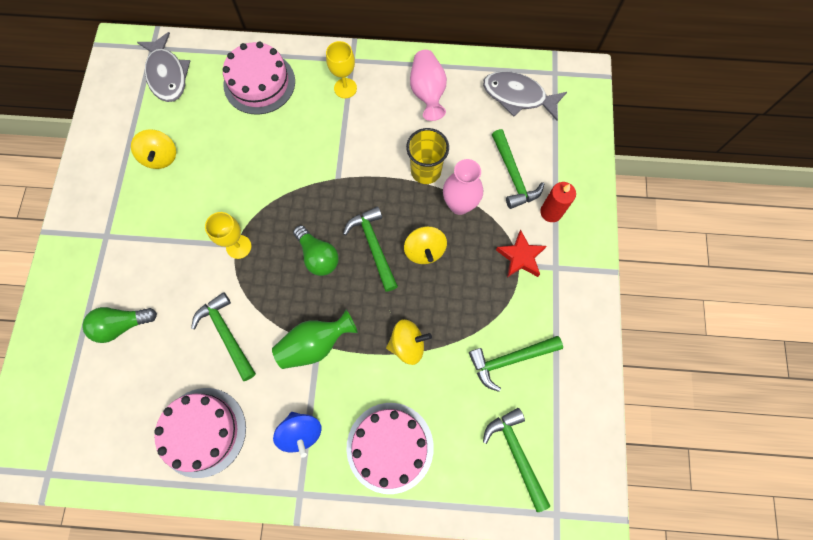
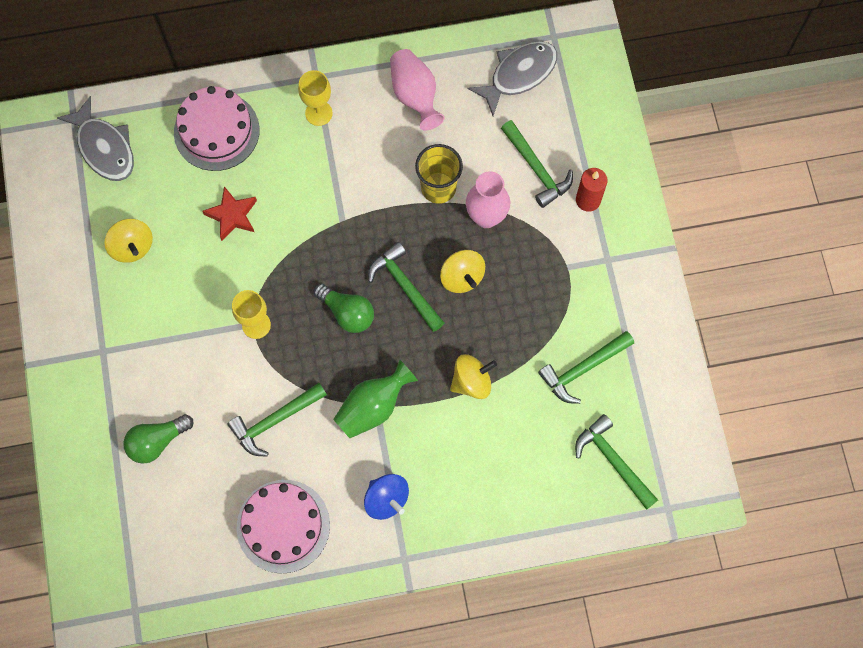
camera: 15 degrees left, 0 degrees up
(226, 334) = (274, 421): green hammer -> green hammer turned 75 degrees counterclockwise
(390, 447) = (483, 489): pink cake -> none
(518, 96) = (519, 75): grey fish -> grey fish turned 135 degrees clockwise
(520, 257) = (567, 257): red star -> red star (232, 215)

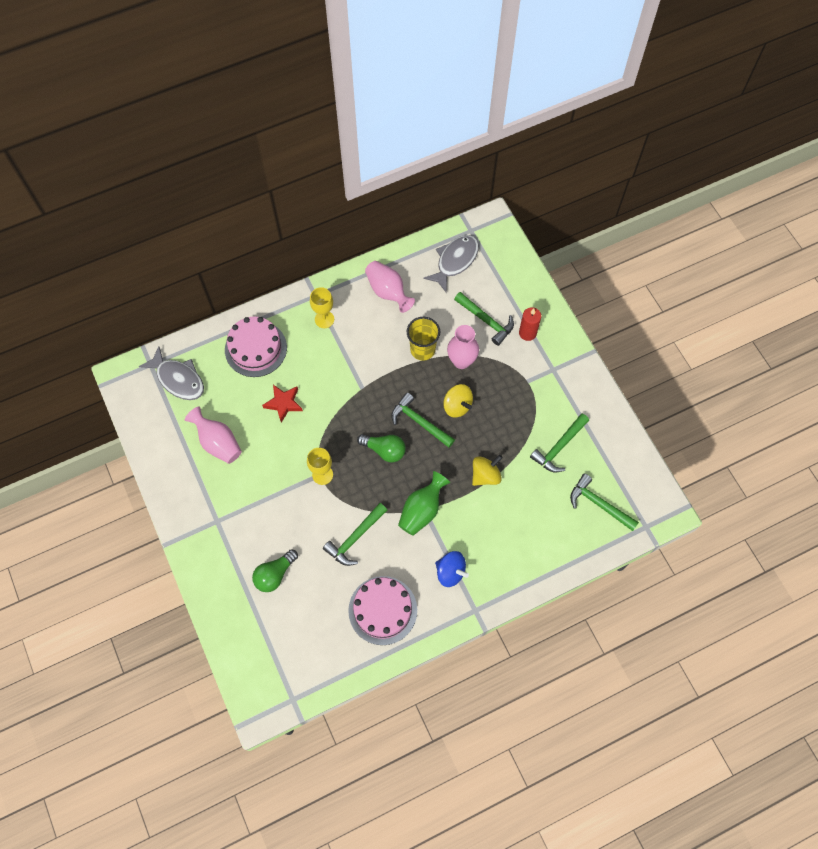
camera: 15 degrees left, 5 degrees down
(132, 247) = (218, 443): yellow spinning top -> pink vase

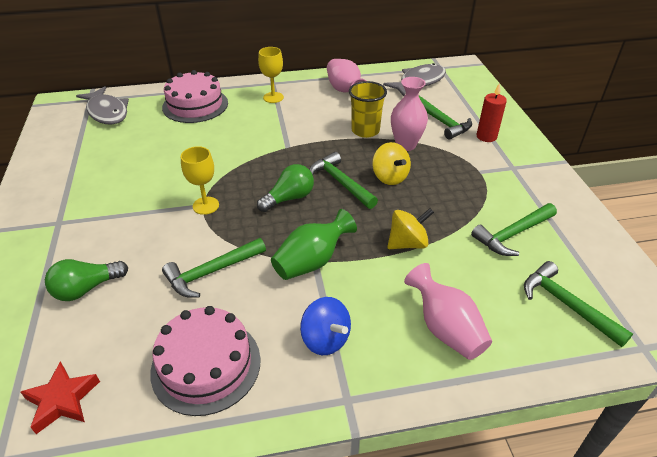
camera: 15 degrees right, 25 degrees down
(218, 443) = (110, 160): pink vase -> pink vase (445, 328)
(283, 403) = (198, 144): red star -> red star (62, 400)
(384, 450) = (289, 198): green light bulb -> green light bulb turned 75 degrees counterclockwise

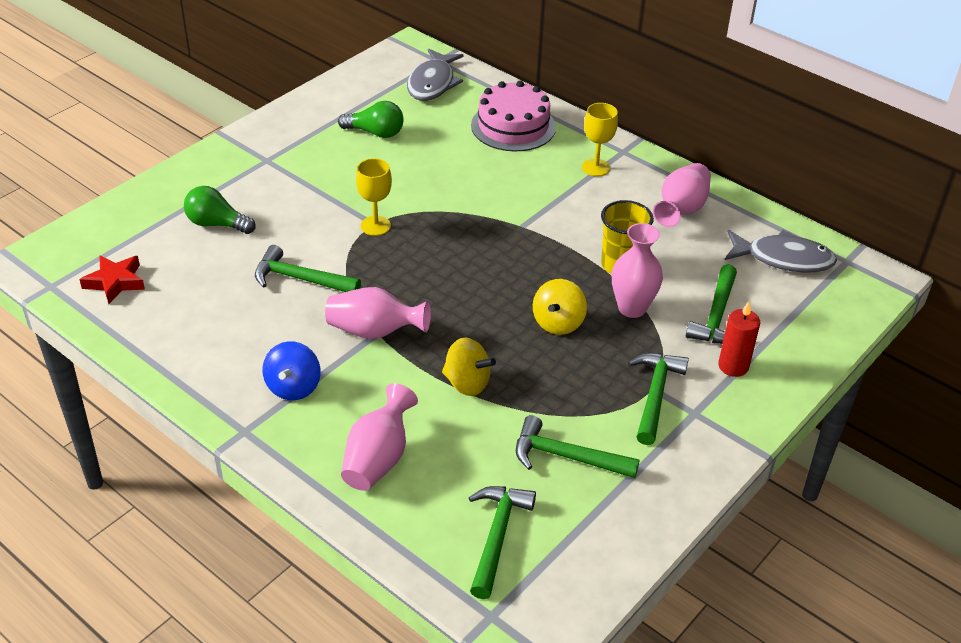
camera: 50 degrees right, 0 degrees up
(206, 365) = (206, 334): pink cake -> none
(289, 198) = (444, 271): green light bulb -> green light bulb (375, 133)
(311, 261) = (374, 331): green vase -> pink vase
(340, 182) = (508, 292): green hammer -> green hammer (655, 395)

